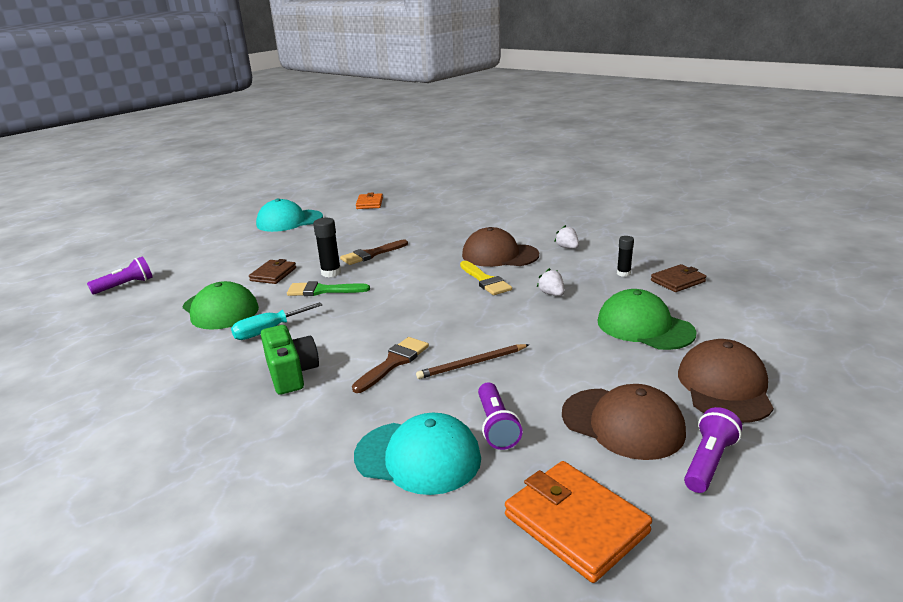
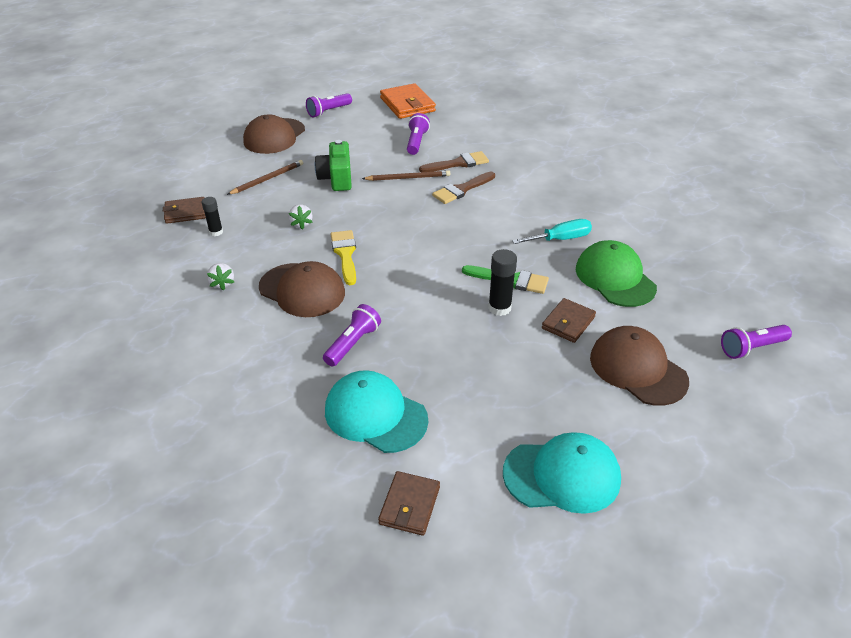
camera: 165 degrees left, 15 degrees up
(291, 373) = (537, 196): green camera -> green camera (336, 178)
(369, 203) = (409, 505): orange wallet -> brown wallet
(371, 254) = (446, 332): brown brush -> brown brush (458, 163)
(418, 457) = (465, 137): turquoise cap -> turquoise cap (375, 415)
(436, 239) = (353, 343): none -> purple flashlight
(622, 423) = (349, 131): brown cap -> brown cap (637, 369)
(644, 327) = (268, 179): green cap -> brown pencil

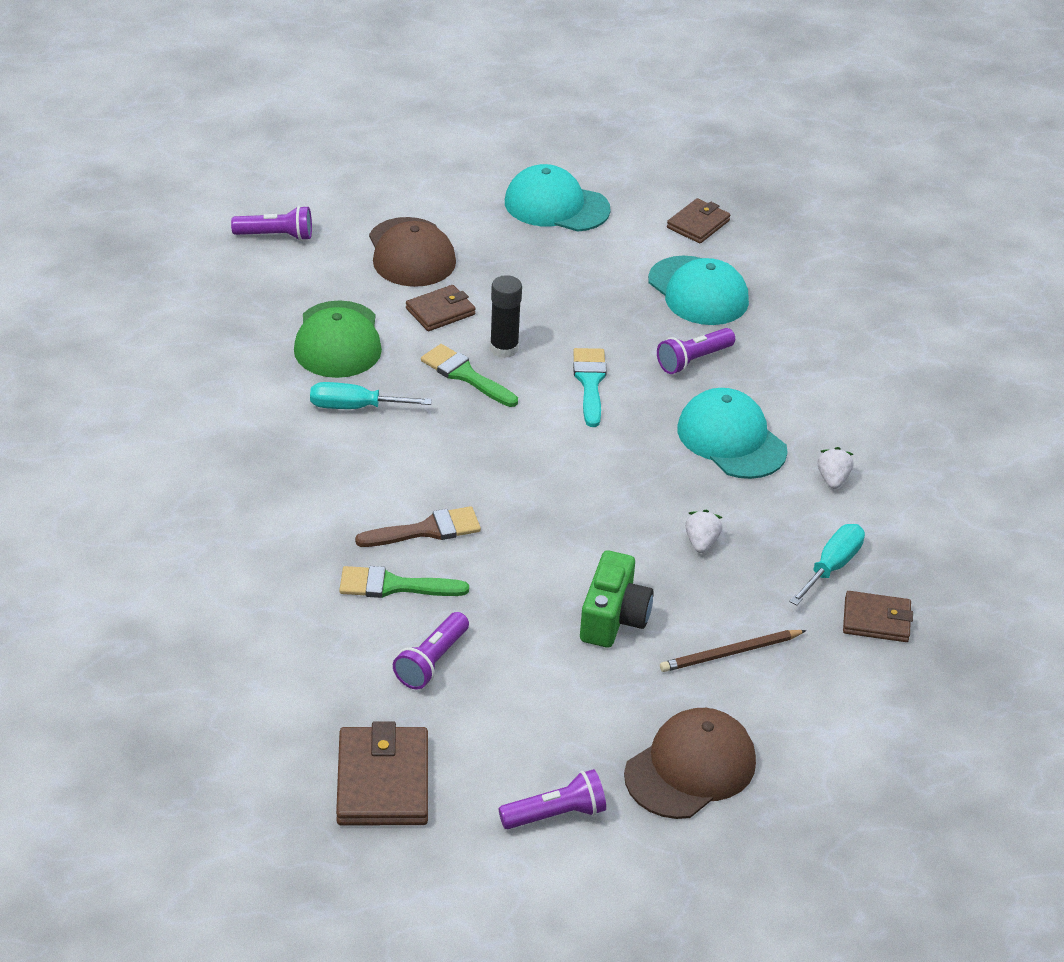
camera: 160 degrees left, 0 degrees up
(216, 232) = (832, 566): black glue stick -> turquoise screwdriver
(302, 290) = (731, 439): brown cap -> turquoise cap
(345, 254) = (656, 473): yellow brush -> none
(407, 105) = (383, 781): orange wallet -> brown wallet
(408, 178) = (495, 581): brown pencil -> none
(422, 301) = (590, 382): none -> turquoise brush
(458, 163) = (394, 586): brown brush -> green brush

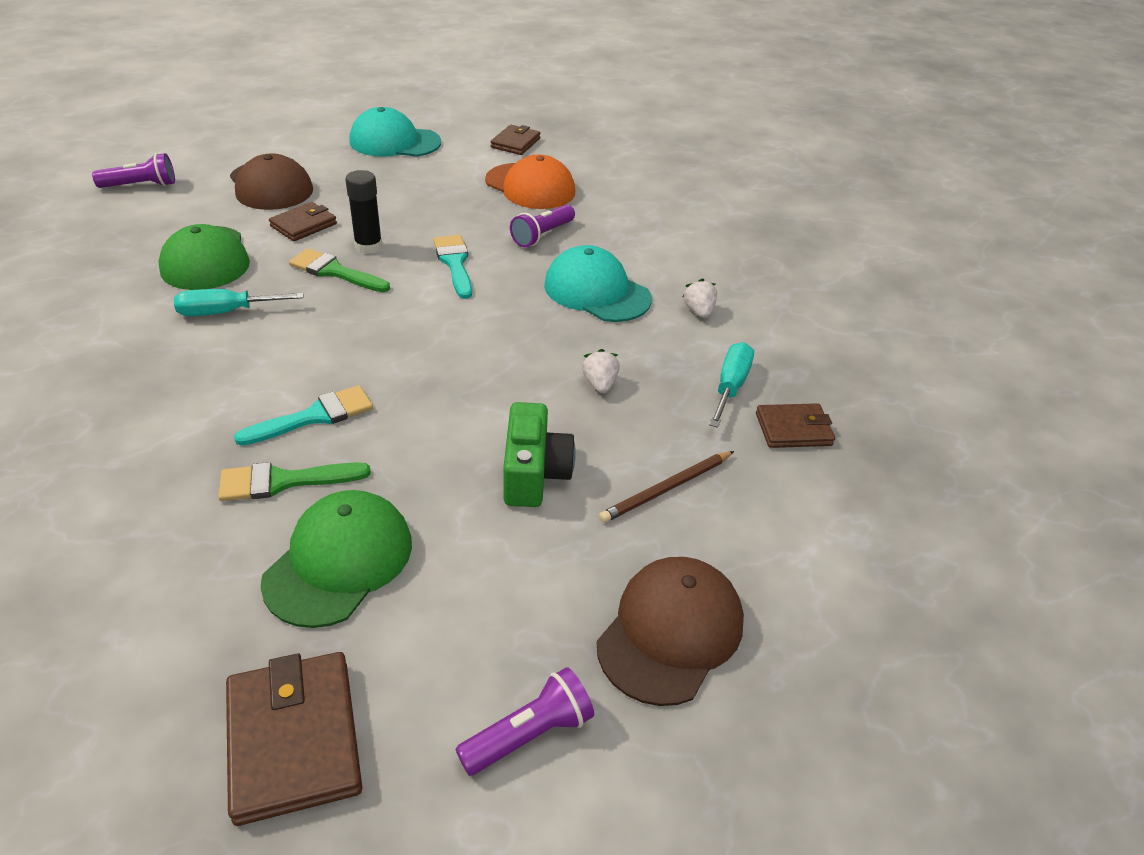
camera: 15 degrees left, 0 degrees up
(426, 530) = (314, 416): brown brush -> turquoise brush
(432, 661) = (339, 561): purple flashlight -> green cap
(698, 291) = (530, 186): turquoise cap -> orange cap

